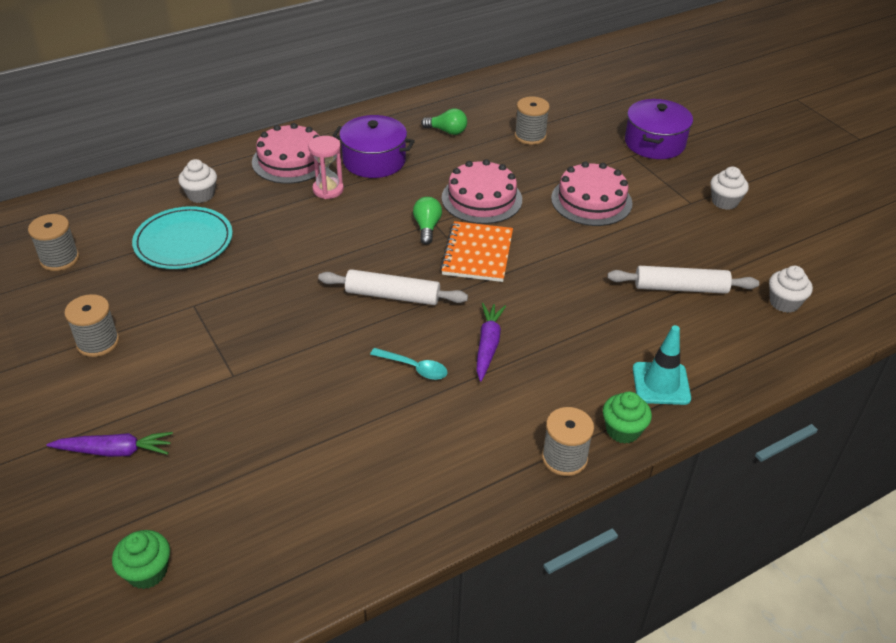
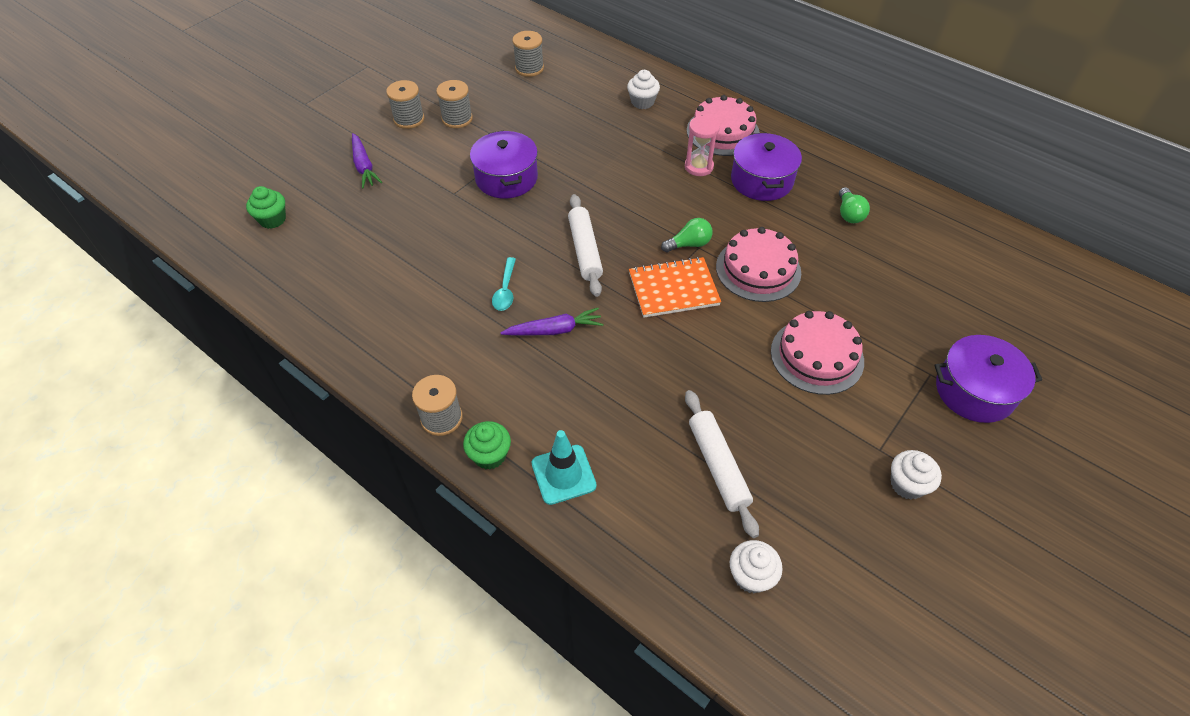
camera: 70 degrees right, 10 degrees up
(183, 241) = (582, 115): turquoise plate -> none
(241, 325) = (506, 178): none -> purple pot
(530, 136) = (894, 278): grey spool -> grey spool (409, 119)

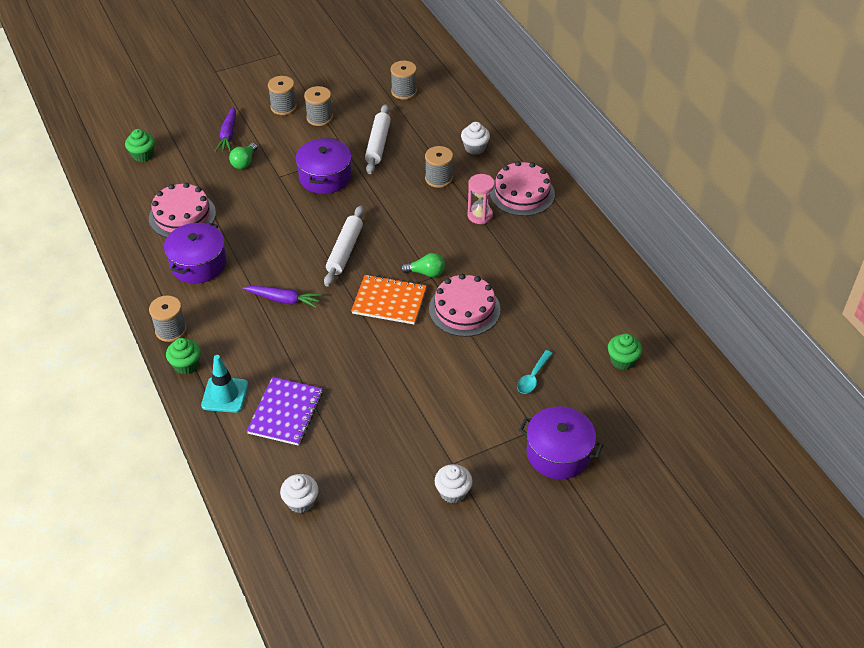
camera: 25 degrees right, 5 degrees down
(505, 290) = (268, 260): turquoise spoon -> turquoise spoon (533, 377)
(629, 143) = (438, 178): none -> grey spool
(652, 467) = (285, 412): none -> purple notebook
(718, 466) = (330, 429): white rolling pin -> white rolling pin (378, 144)
(761, 180) = (522, 243): purple pot -> purple pot (198, 264)
(817, 356) = (458, 385): pink cake -> pink cake (182, 215)
(849, 214) = (572, 292): green light bulb -> green light bulb (244, 162)
(951, 266) = (622, 360): none -> green cupcake

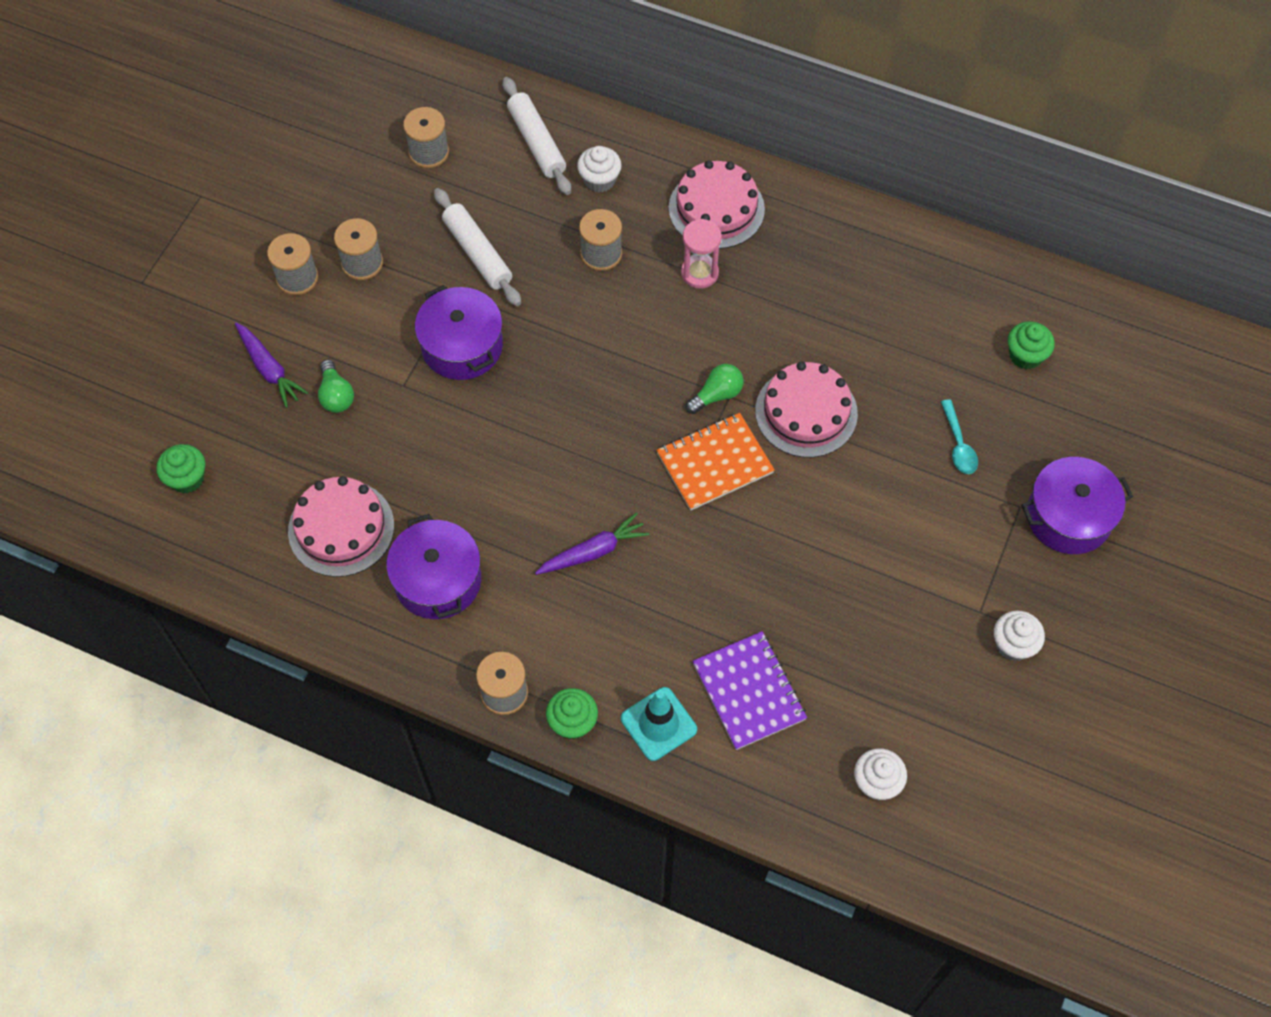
camera: 40 degrees left, 15 degrees up
(345, 251) = (595, 433): white rolling pin -> white rolling pin (536, 142)

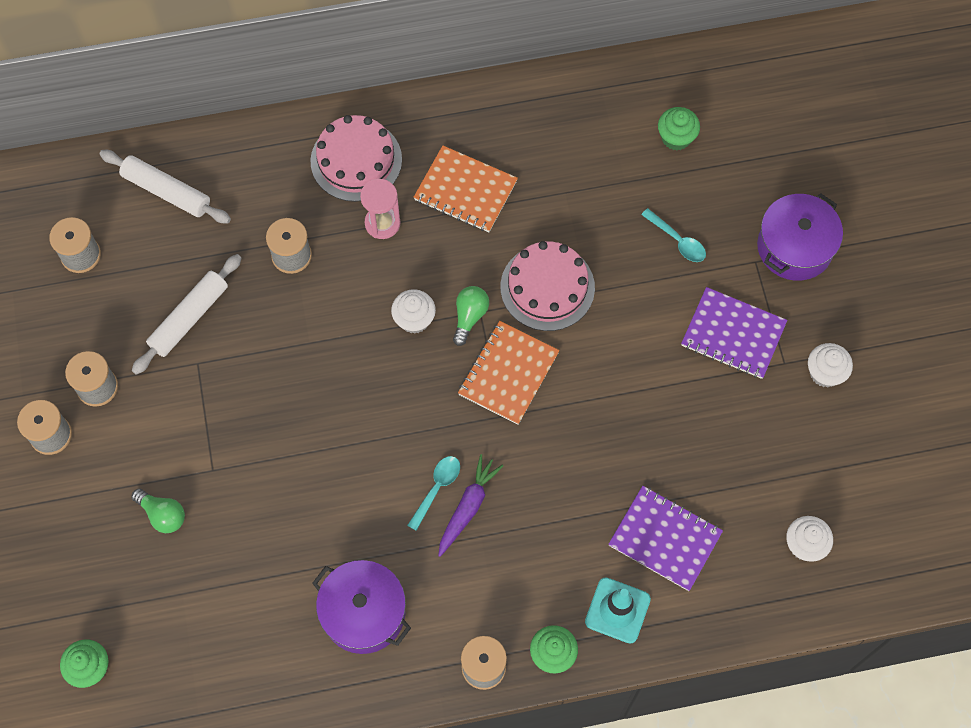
camera: 35 degrees left, 5 degrees up
(269, 369) = (88, 529): purple carrot -> none
(341, 528) = (253, 623): pink cake -> none
(462, 346) = (236, 405): purple pot -> none
(477, 253) = (189, 318): white rolling pin -> white rolling pin turned 75 degrees counterclockwise
(578, 519) = (437, 488): none -> turquoise spoon
(599, 180) = (243, 193): white cupcake -> white cupcake (414, 319)
(794, 289) = (465, 191): none -> orange notebook
(949, 557) = (733, 334): none -> purple notebook

